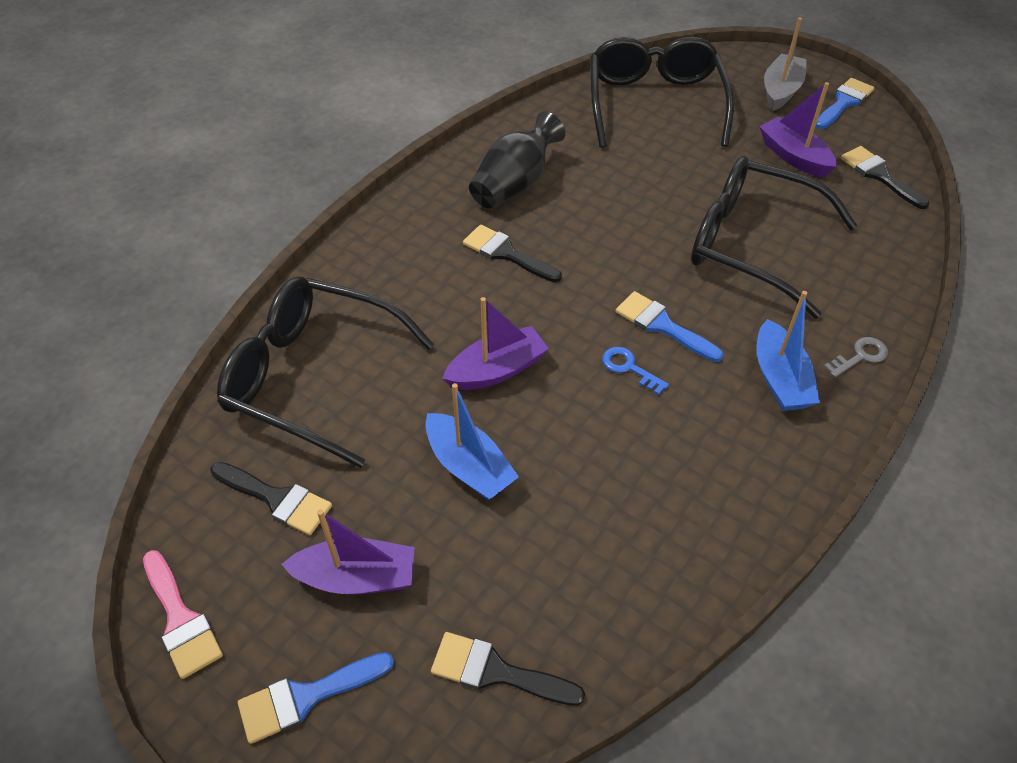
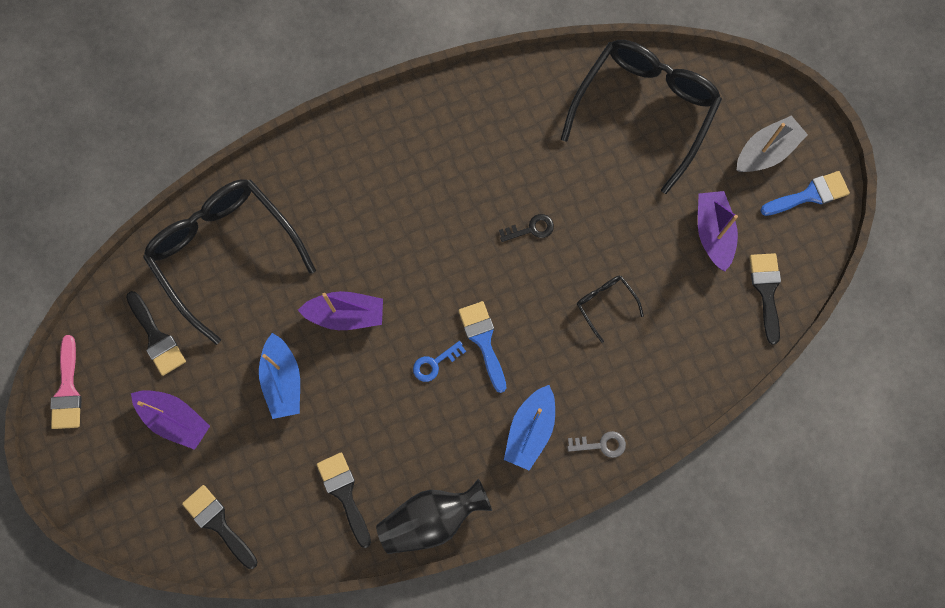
camera: 30 degrees right, 25 degrees up
(306, 697) = (111, 477): blue brush -> none
(506, 253) = (418, 212): black brush -> black brush (344, 494)
(515, 184) = (468, 143): black vase -> black vase (431, 519)
(629, 220) = (531, 229): none -> black key
(629, 368) = (435, 363): blue key -> blue key turned 105 degrees counterclockwise
(752, 245) = (605, 304): black glasses -> black glasses, size x0.41

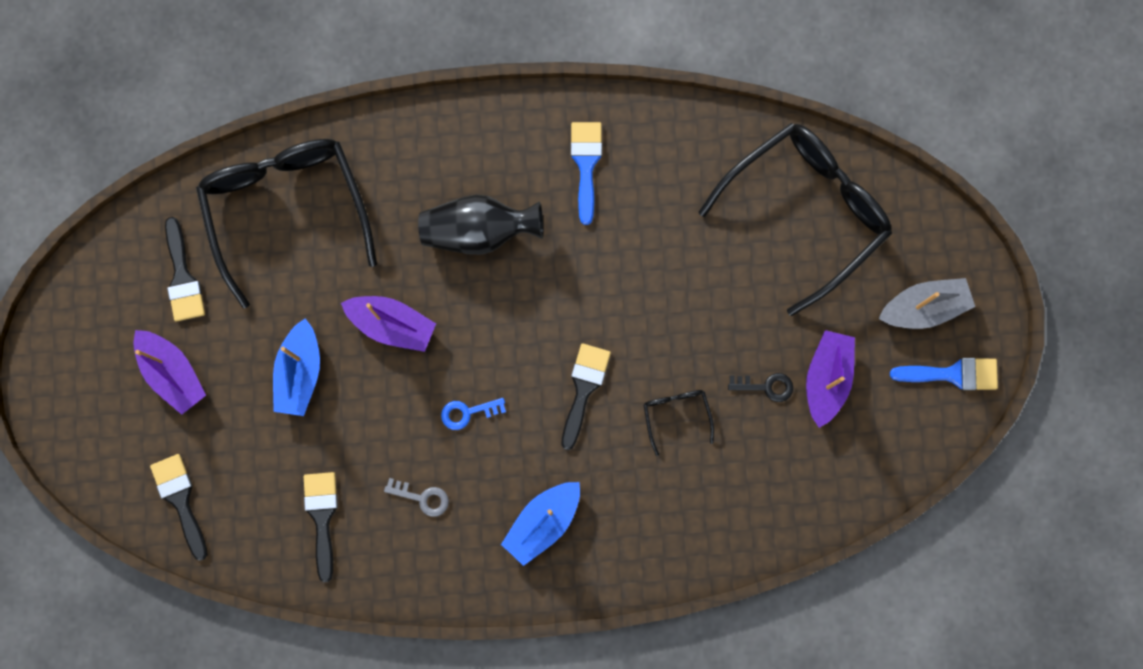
camera: 20 degrees right, 5 degrees up
(67, 390) = (71, 300): pink brush -> none
(431, 519) = (403, 577): black vase -> black vase (479, 231)
(483, 341) = (529, 407): blue brush -> blue brush (586, 164)
(531, 229) = (627, 301): black key -> black key (765, 386)
(601, 444) = (612, 565): grey key -> grey key (422, 497)
(766, 291) = (859, 464): black brush -> black brush (583, 389)

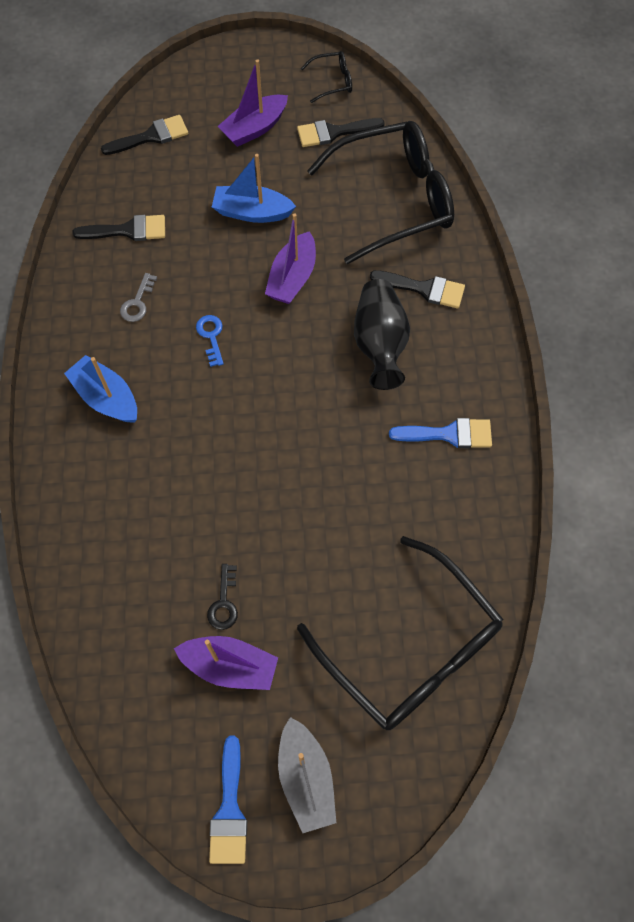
camera: 90 degrees right, 15 degrees down
(583, 389) = (228, 432): black brush -> black brush (423, 289)
(676, 415) = (199, 515): black glasses -> black glasses (332, 82)

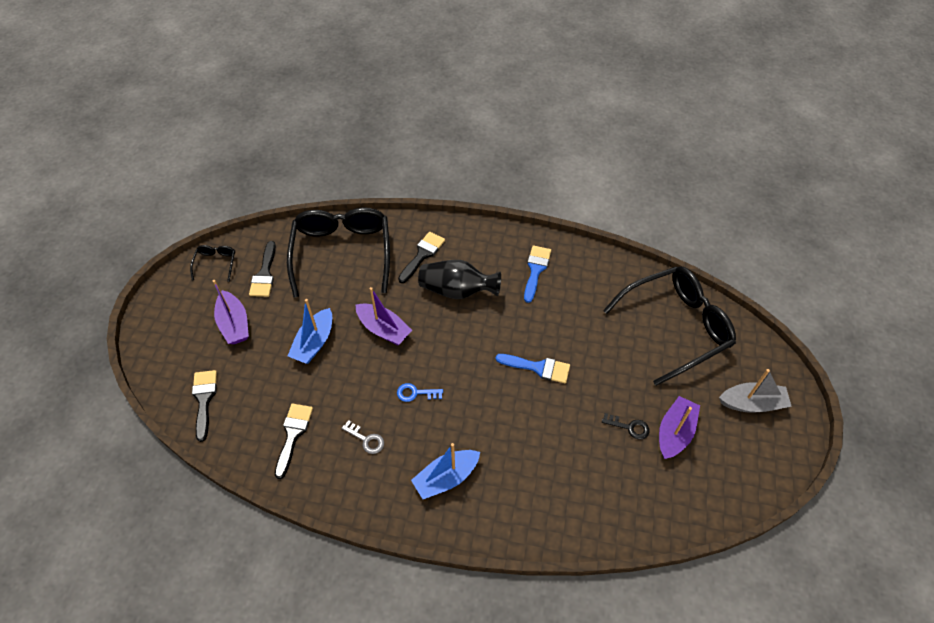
camera: 75 degrees left, 10 degrees down
(229, 809) = (769, 452): blue brush -> blue brush (538, 367)

